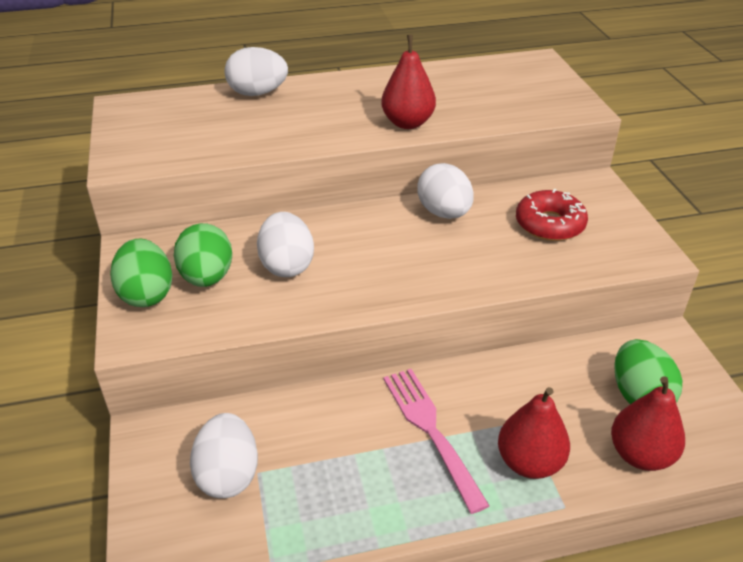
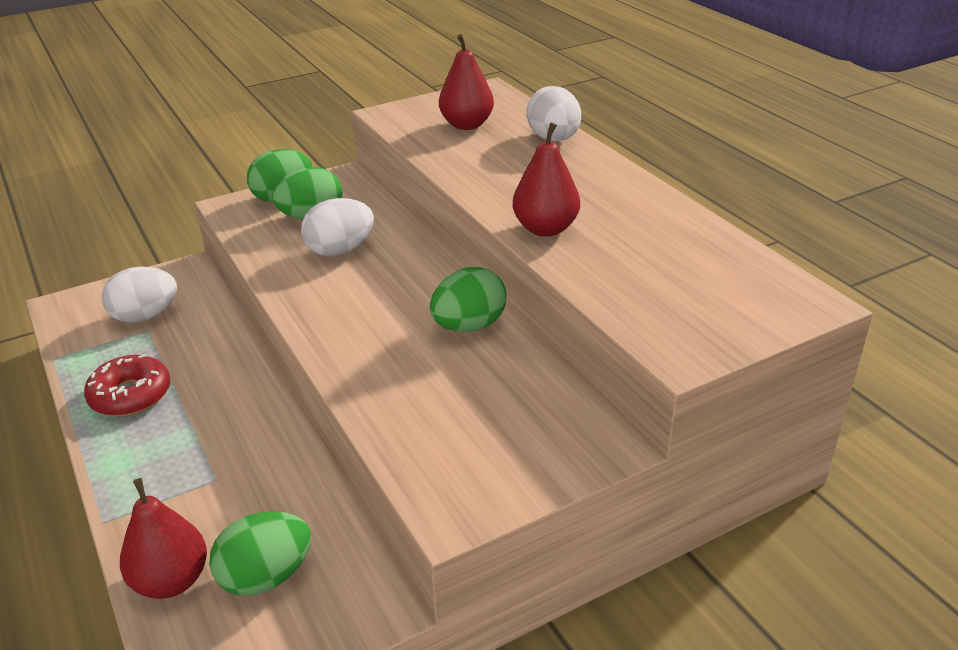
camera: 75 degrees right, 5 degrees down
(432, 432) = (197, 417): pink fork -> none
(444, 213) = (469, 326): white egg -> green egg
(529, 462) = (159, 489): red pear -> red pear (466, 125)
(549, 224) = (481, 410): red donut -> red donut (130, 395)

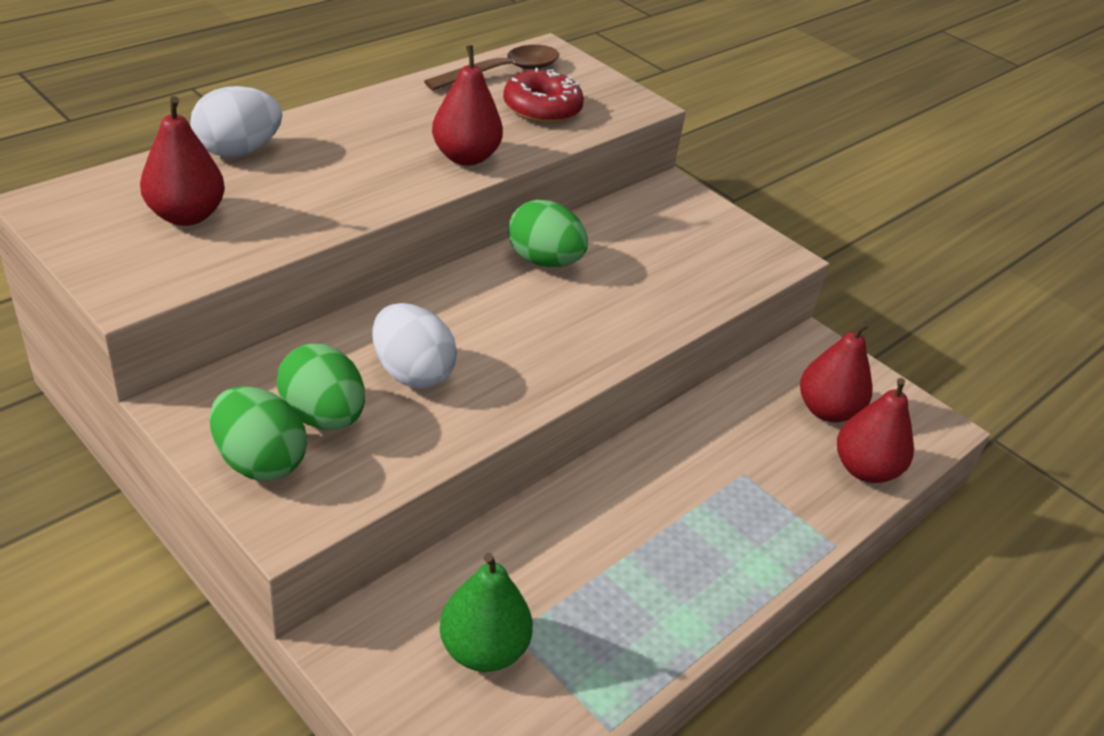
camera: 110 degrees left, 5 degrees up
(130, 395) = (653, 597): red donut -> red donut (542, 108)
(145, 316) = (483, 649): white egg -> green pear
(266, 577) = (827, 410): green egg -> red pear
(734, 264) = (503, 72): none -> brown spoon

